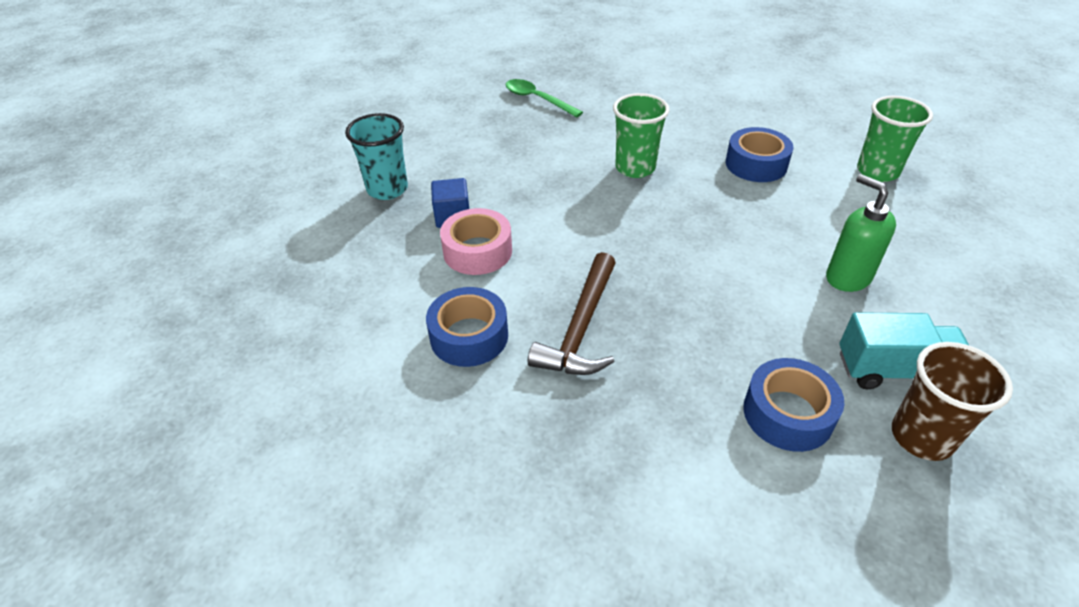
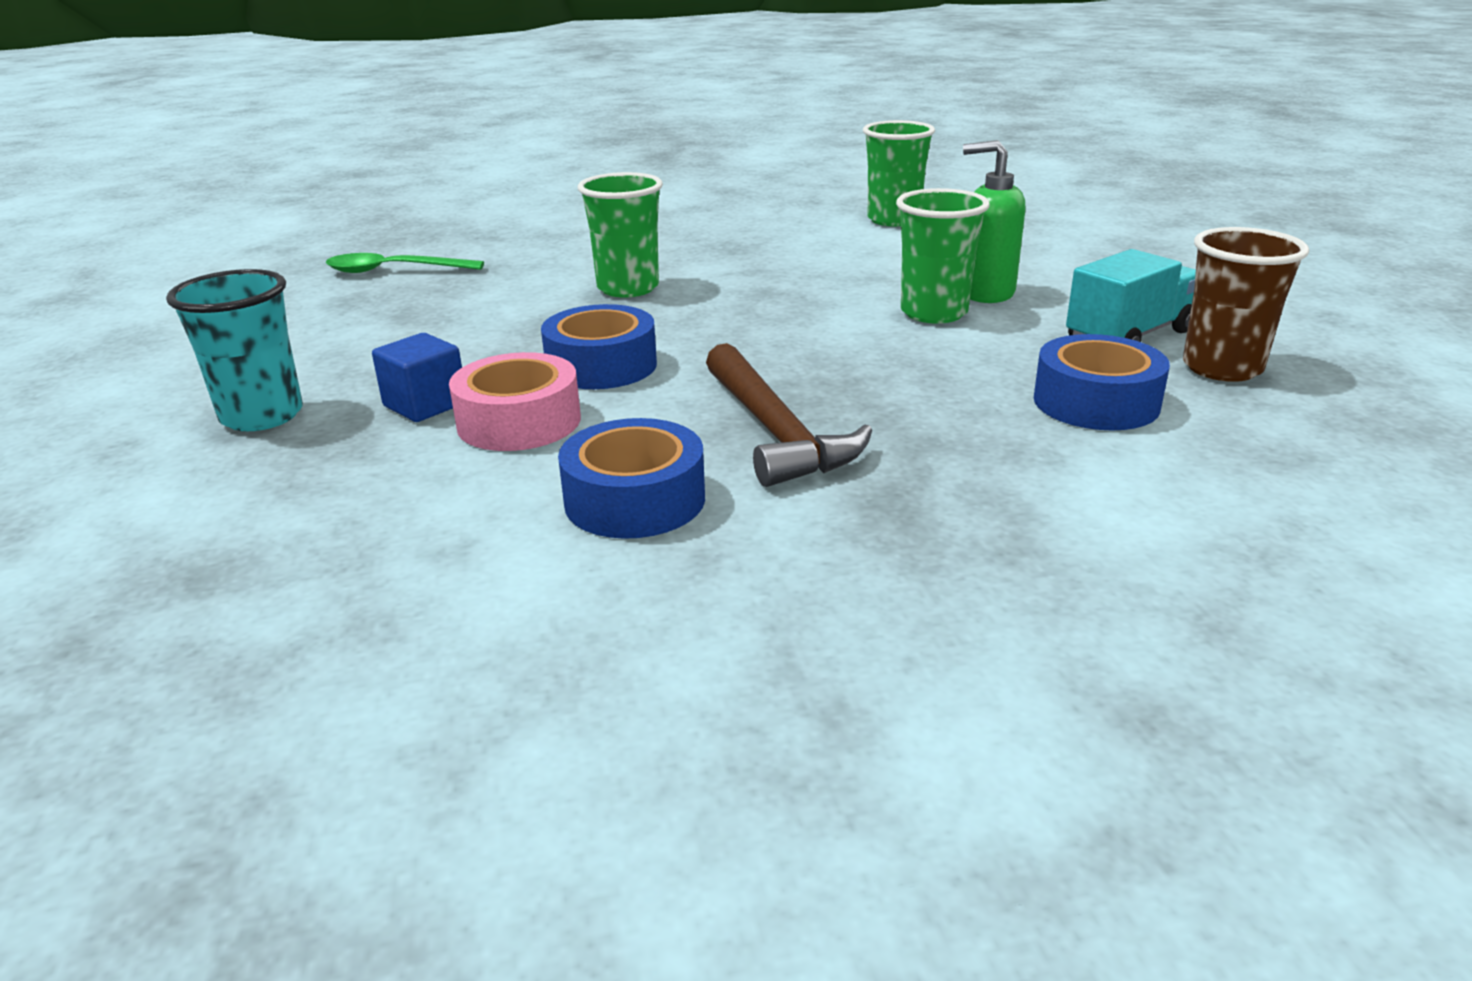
camera: 40 degrees left, 15 degrees down
(756, 164) = (765, 247): blue tape -> blue tape (601, 365)
(787, 278) = (934, 313): none -> green cup

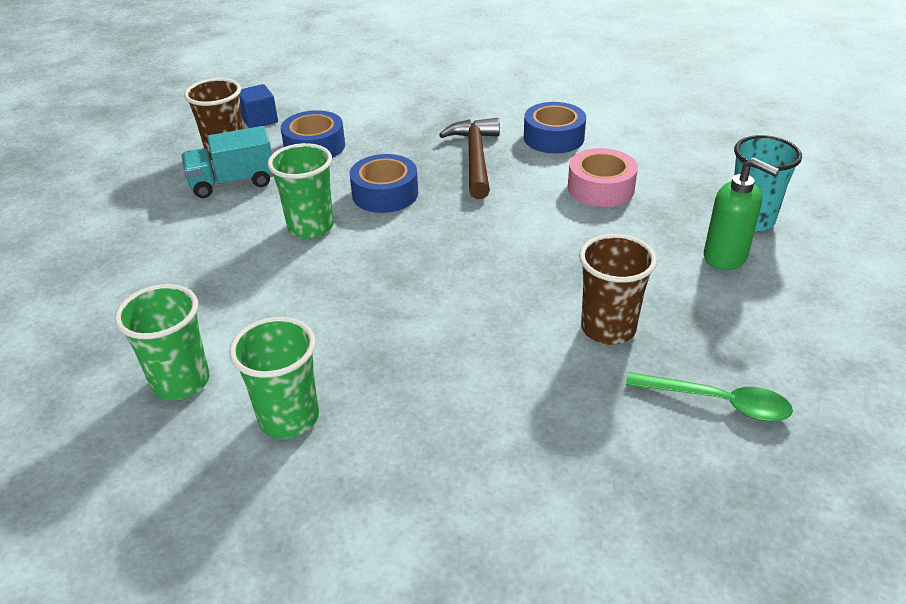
camera: 160 degrees left, 10 degrees up
(425, 405) = (654, 210): blue cube -> blue cube (259, 120)
(502, 293) = (608, 329): none -> brown cup
(601, 365) = (546, 222): blue tape -> blue tape (385, 194)
(628, 288) = (501, 310): green cup -> green cup (289, 418)
(986, 293) = (254, 240): green soap dispenser -> green soap dispenser (725, 257)

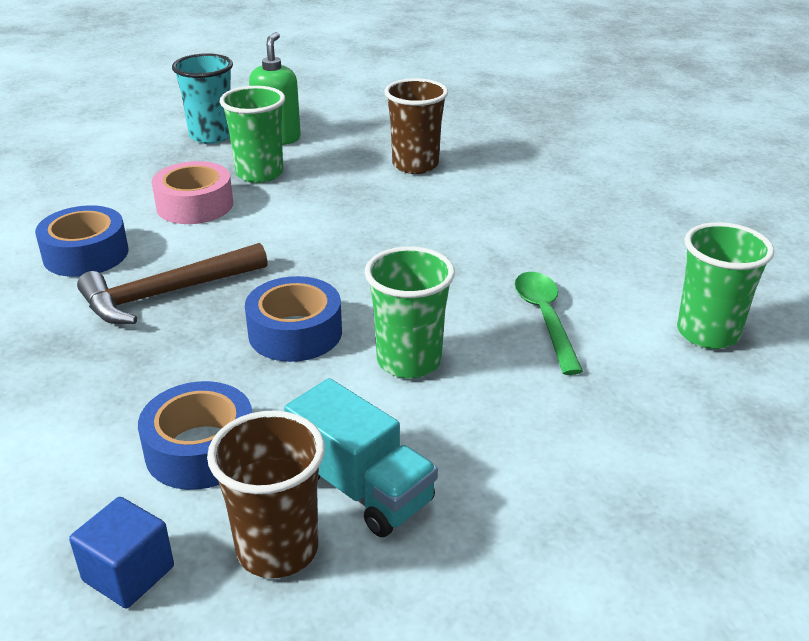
camera: 120 degrees left, 5 degrees down
(289, 418) = (664, 261): green cup -> green cup (259, 174)
(718, 402) = (452, 122): green spoon -> green spoon (545, 319)

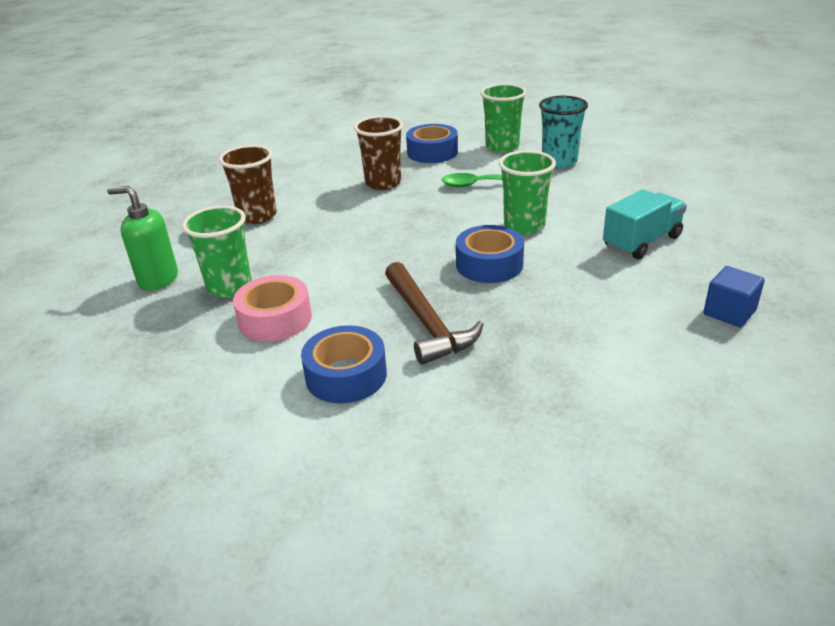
camera: 80 degrees left, 0 degrees up
(201, 449) = (617, 295): blue tape -> blue tape (432, 152)
(211, 136) = (121, 319): turquoise cup -> turquoise cup (559, 162)
(277, 549) = (695, 266): brown cup -> brown cup (383, 183)

